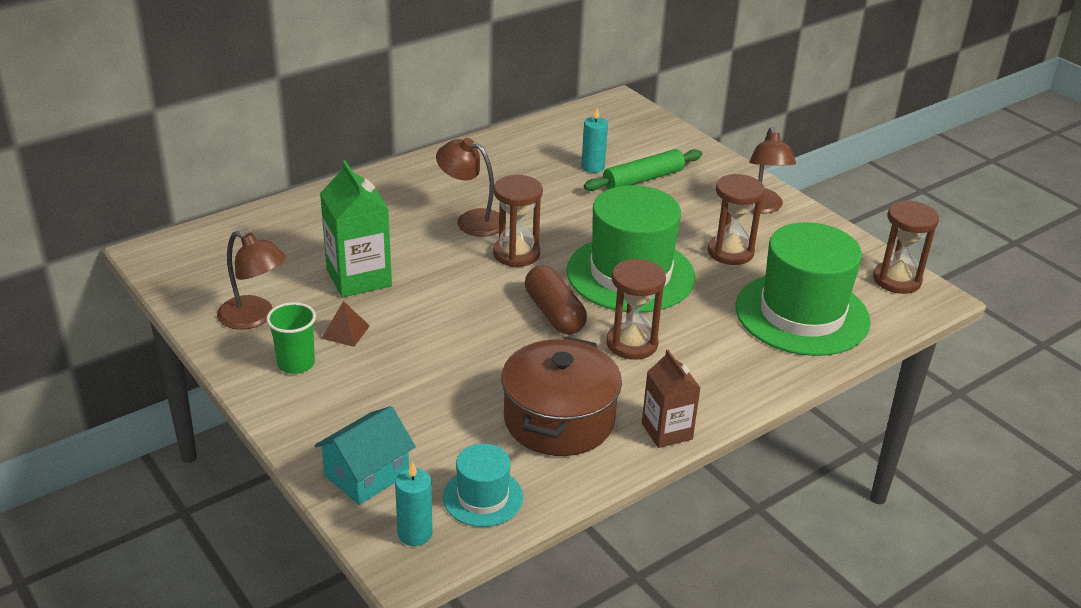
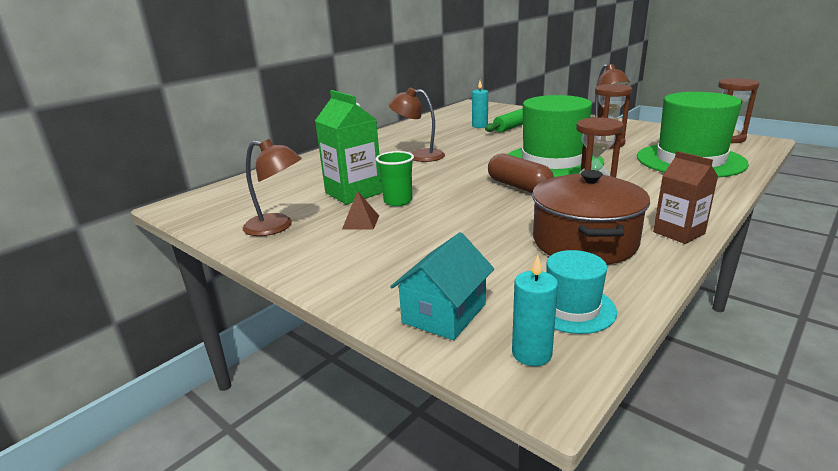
camera: 10 degrees left, 10 degrees down
(296, 363) = (328, 247): green cup -> green cup (398, 201)
(516, 254) = (463, 165): brown hourglass -> none

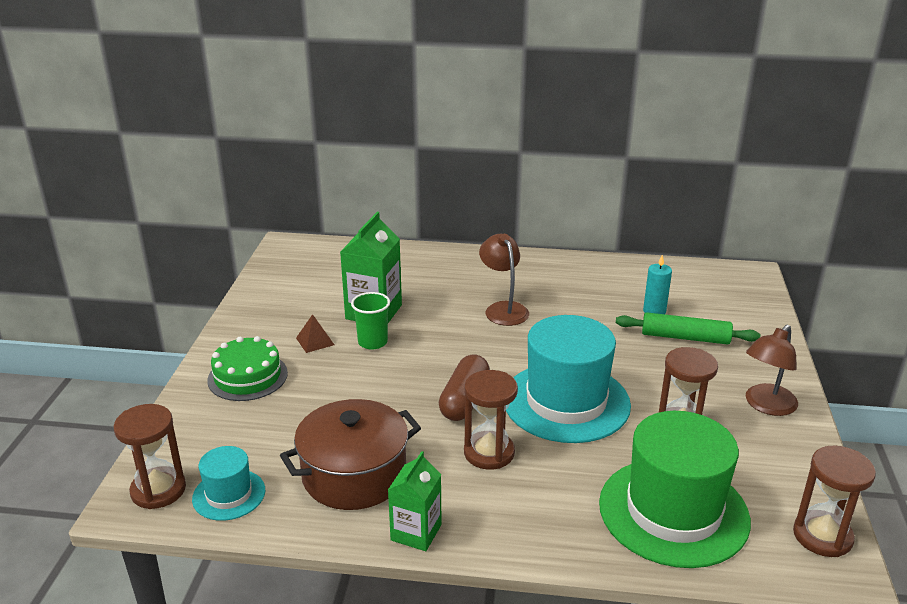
camera: 55 degrees right, 5 degrees up
(277, 227) = (280, 306): brown lamp -> none
(374, 263) = (247, 376): none -> green cake
(444, 313) = (191, 435): turquoise house -> none
(531, 353) = (158, 490): turquoise candle -> brown hourglass
(553, 161) = (566, 402): green hat -> turquoise hat
(678, 233) = (416, 532): brown carton -> green carton

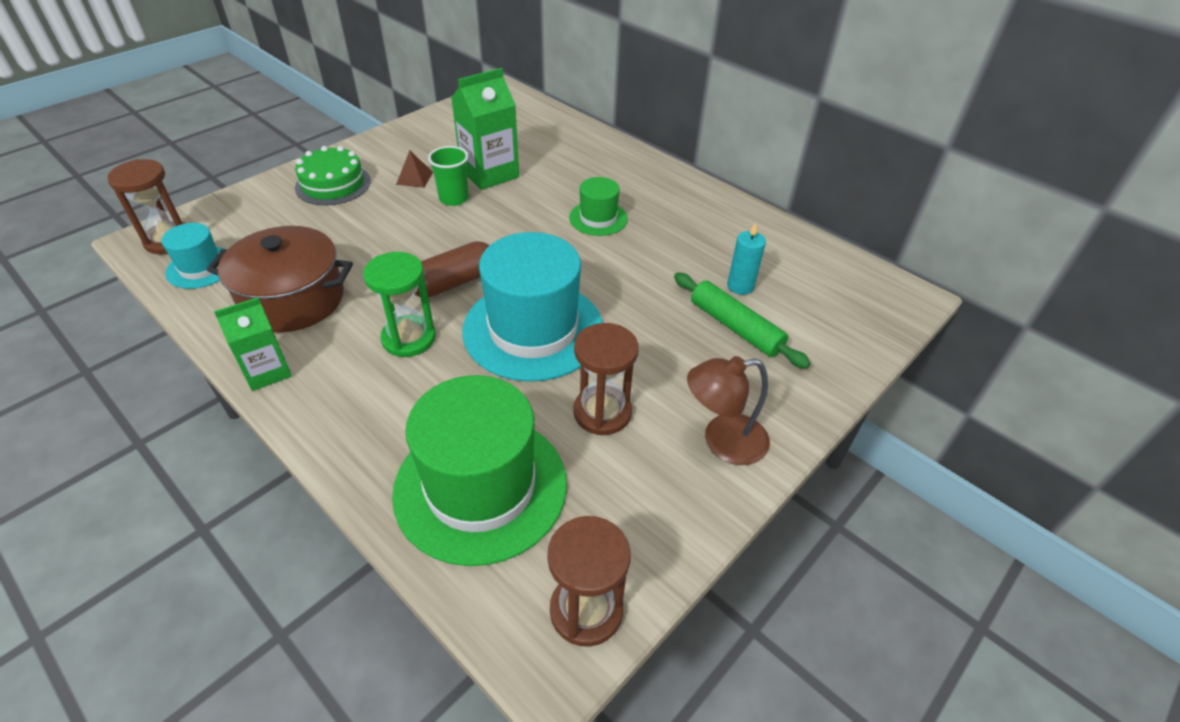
camera: 35 degrees right, 15 degrees up
(489, 453) = (409, 338): brown hourglass -> green hourglass
(503, 309) = (598, 218): brown lamp -> green hat

